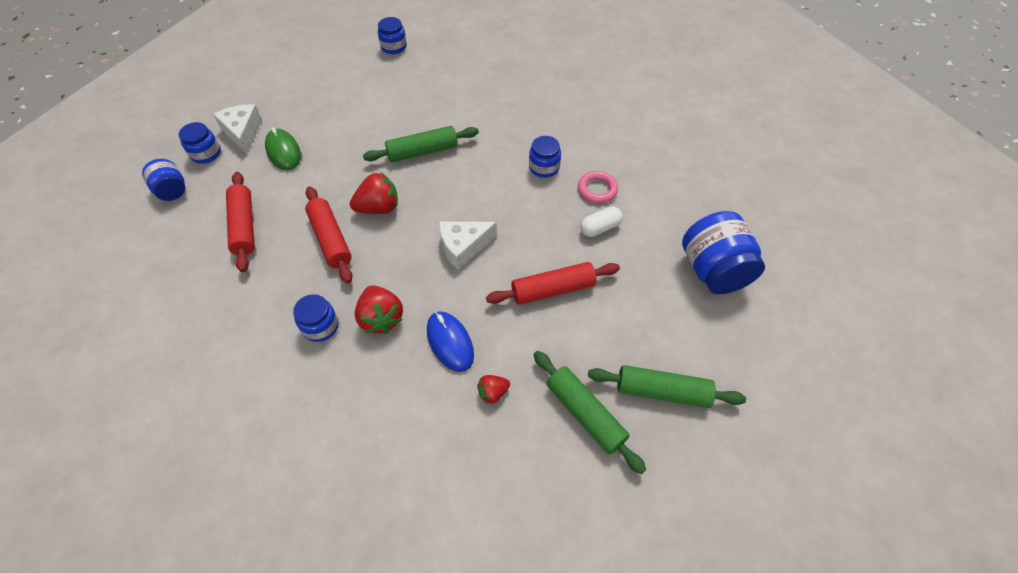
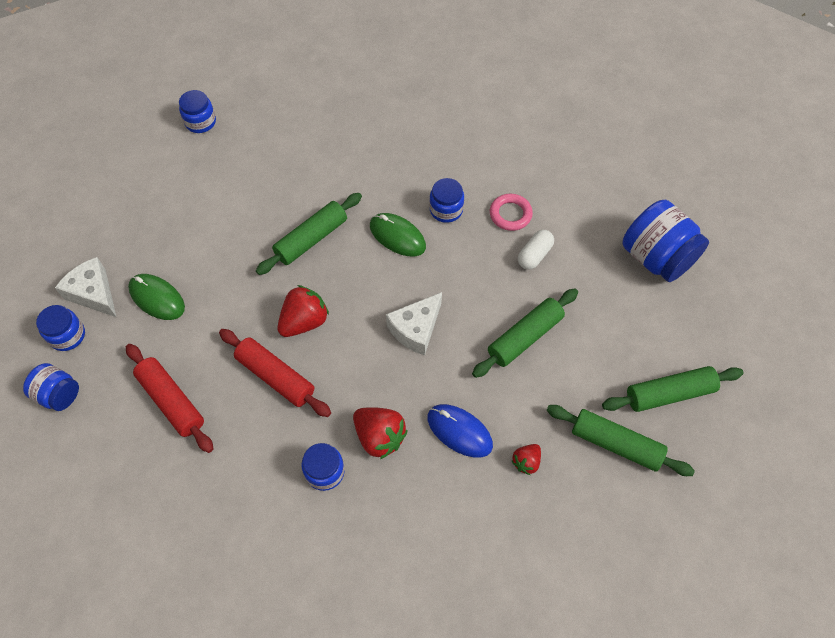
camera: 25 degrees left, 5 degrees up
(492, 173) = (397, 236): none -> green mouse
(553, 290) = (525, 337): red rolling pin -> green rolling pin

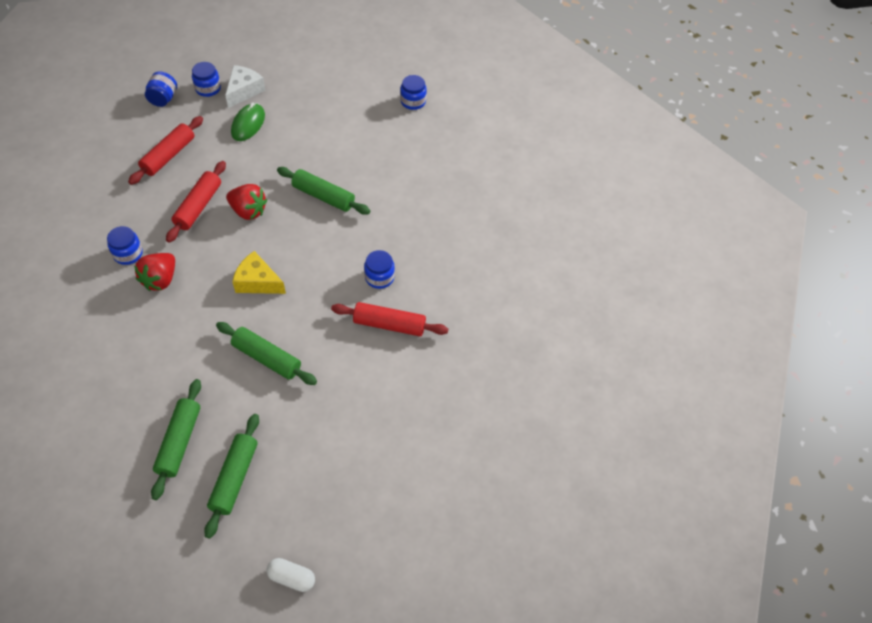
camera: 70 degrees right, 5 degrees down
(397, 236) = (342, 250): green mouse -> none
(416, 329) = (257, 282): white cheese -> yellow cheese
(459, 431) = (173, 329): blue mouse -> none
(510, 214) = (389, 325): pink ring -> red rolling pin
(526, 462) = (154, 379): red strawberry -> none
(534, 255) = (351, 350): white capsule -> white capsule (292, 578)
(656, 258) = (376, 449): blue jar -> none
(669, 394) = (234, 478): green rolling pin -> green rolling pin turned 45 degrees clockwise

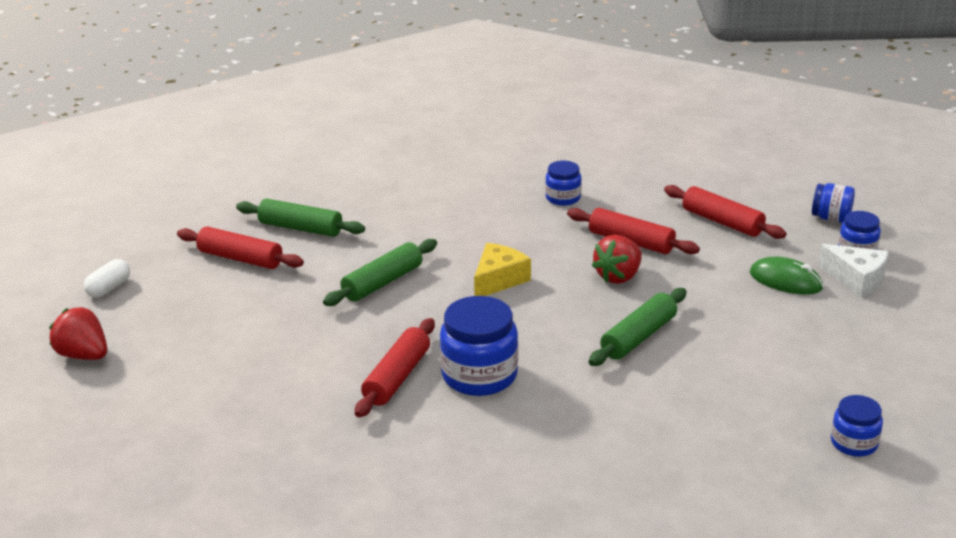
camera: 105 degrees right, 25 degrees down
(160, 280) = (519, 217): red strawberry -> red strawberry (83, 355)
(234, 478) = (240, 258): green rolling pin -> red rolling pin
(379, 277) = (479, 375): blue jar -> blue jar, size x1.76

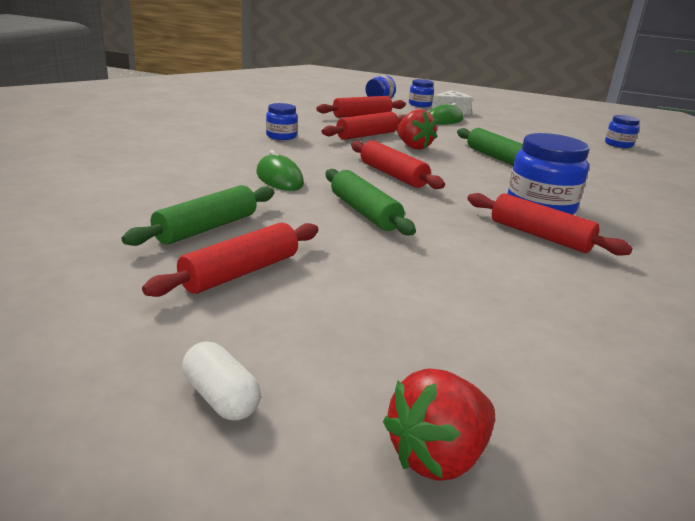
camera: 75 degrees left, 5 degrees down
(430, 228) = (279, 178): none -> green mouse
(498, 280) = (392, 175): yellow cheese -> red rolling pin

